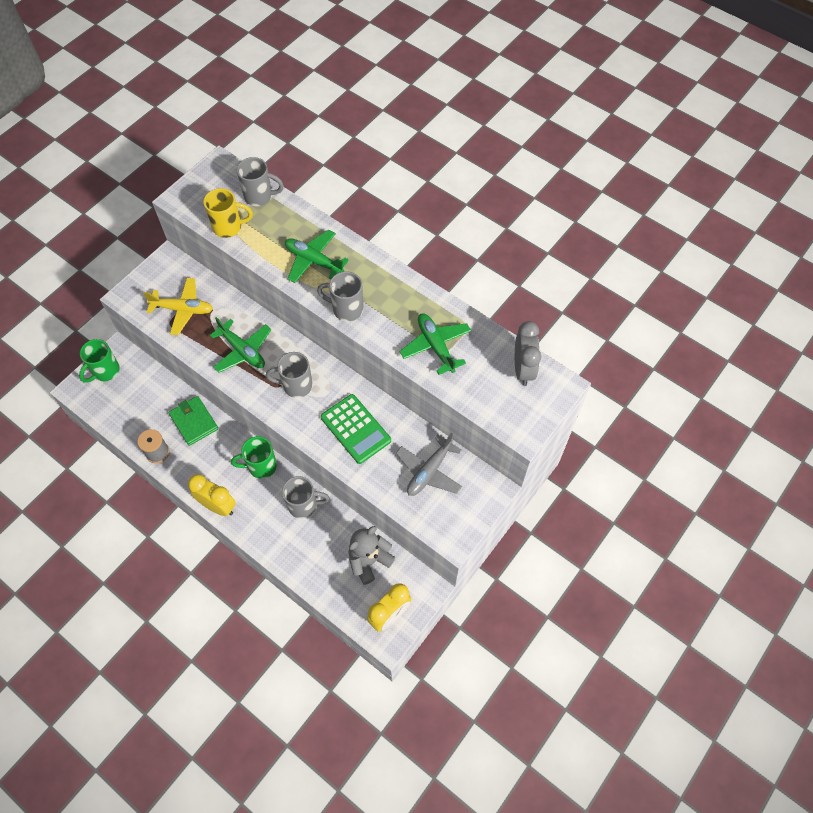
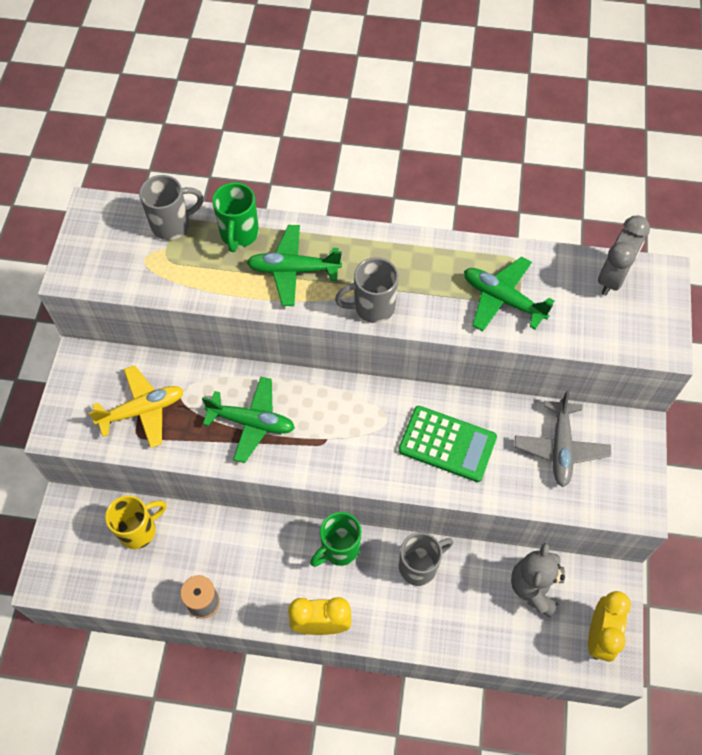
camera: 30 degrees left, 0 degrees up
(105, 371) = (67, 539): green mug -> green mug (239, 234)
(194, 422) = (222, 540): green wallet -> none
(228, 227) = (160, 279): yellow mug -> yellow mug (139, 530)
(296, 385) = (344, 430): grey mug -> none
(523, 369) = (612, 278): grey clock -> grey clock turned 60 degrees clockwise

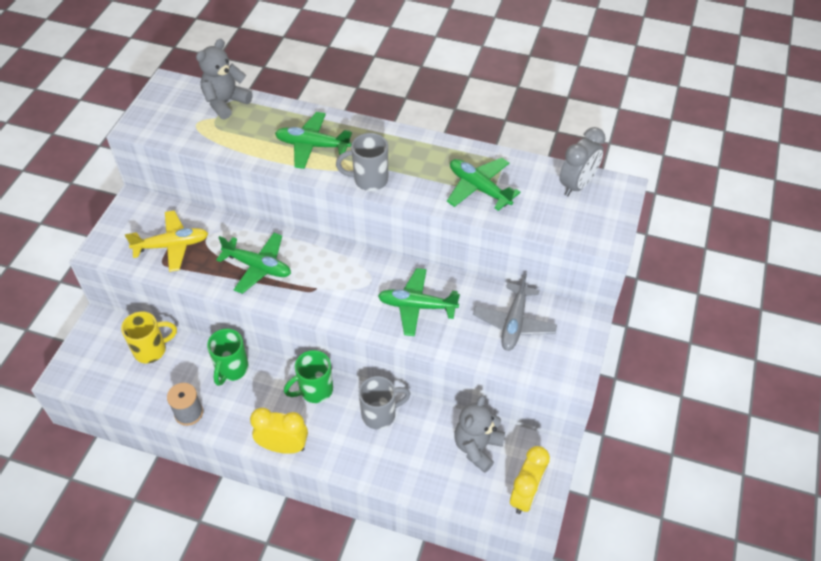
camera: 10 degrees right, 10 degrees down
(172, 225) = (225, 102): grey mug -> grey teddy bear
(239, 234) = (276, 116): green mug -> green mug (231, 369)
(447, 444) = (417, 306): green calculator -> green plane

